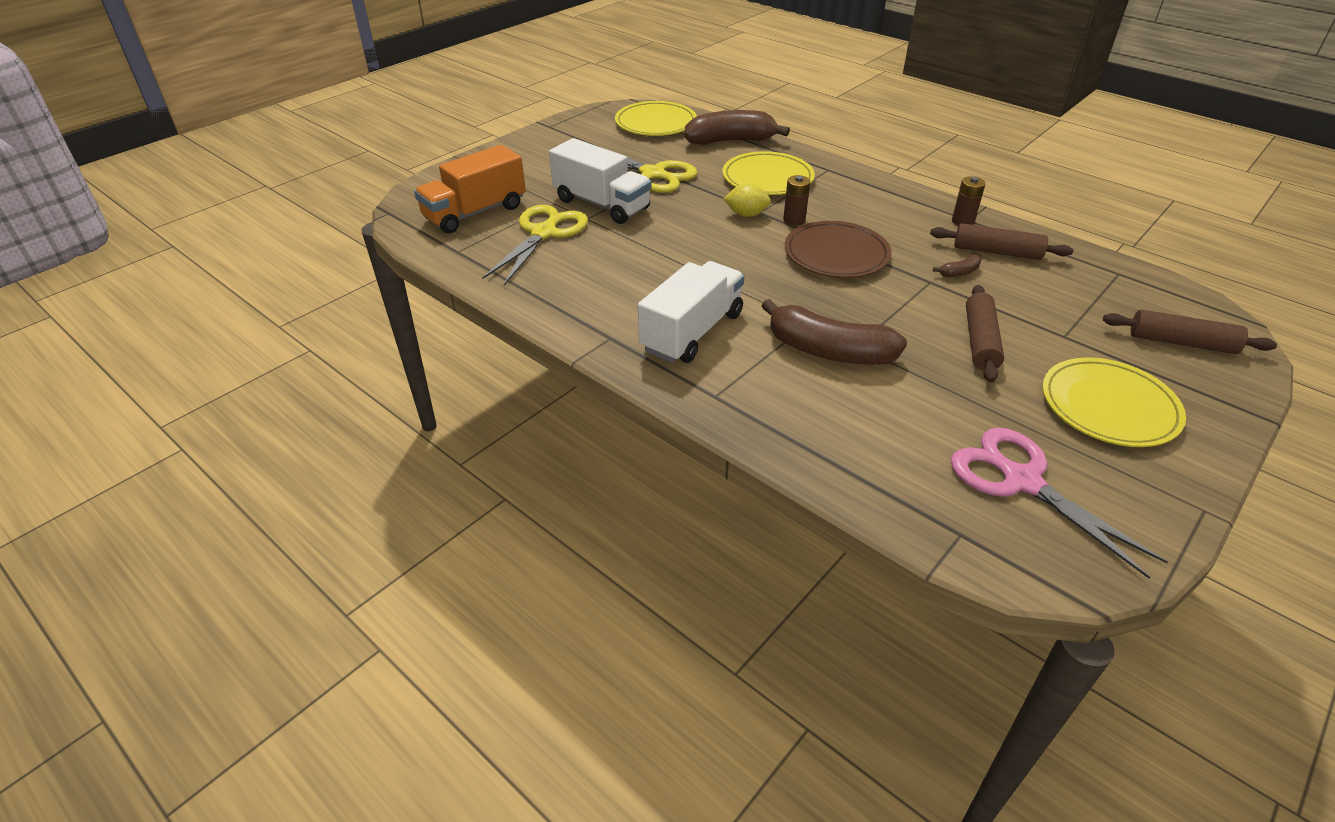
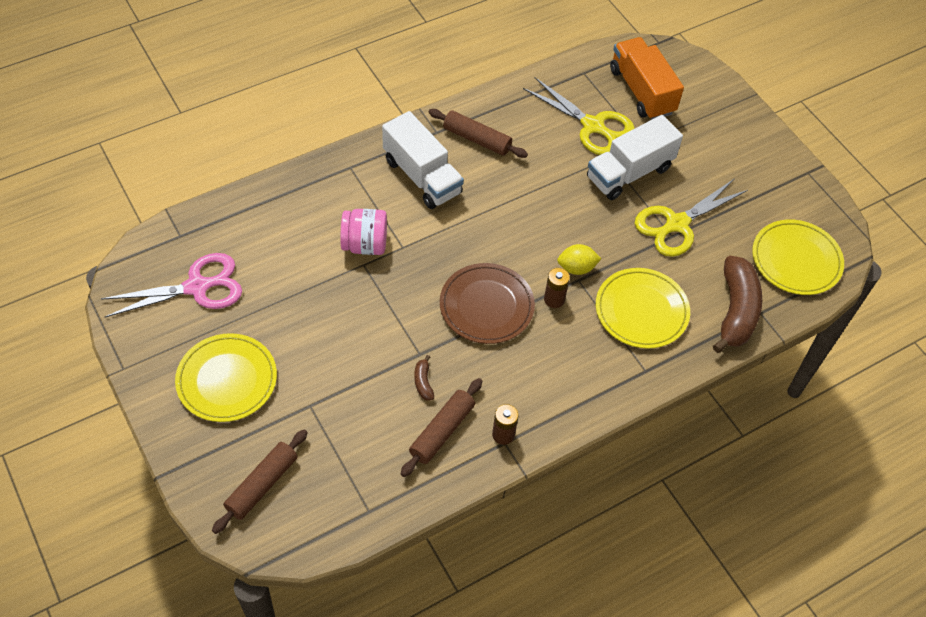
camera: 105 degrees right, 15 degrees up
(746, 214) = (576, 268): yellow lemon -> yellow lemon turned 60 degrees clockwise
(828, 351) = (365, 244): brown banana -> pink jar
(980, 341) = (331, 344): brown rolling pin -> brown rolling pin (477, 139)

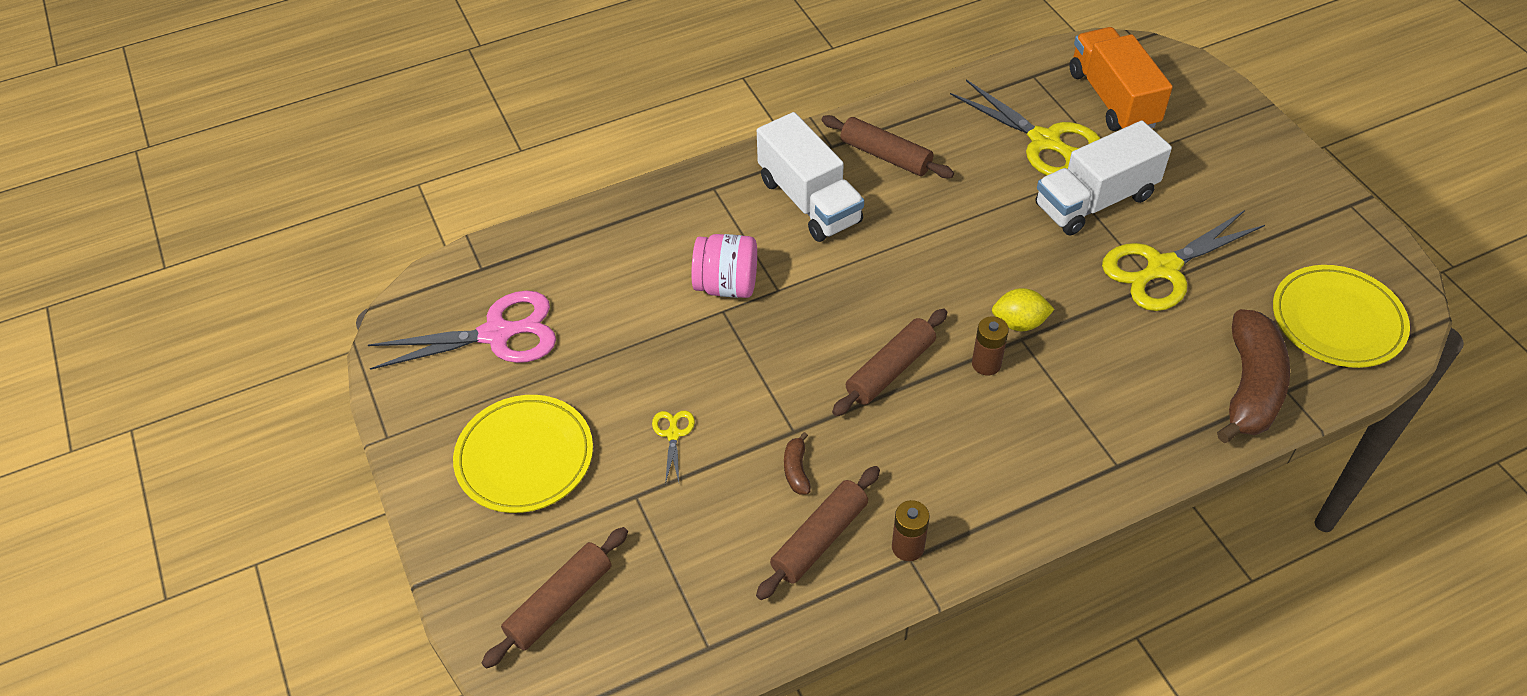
camera: 10 degrees right, 5 degrees down
(333, 359) = (673, 434): none -> yellow scissors
(486, 306) = (890, 370): brown plate -> brown rolling pin
(641, 310) = (1111, 382): yellow plate -> none

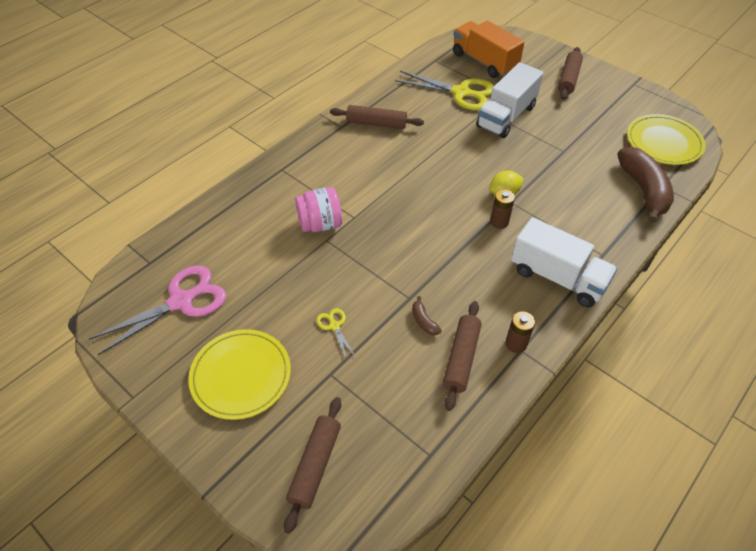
camera: 25 degrees left, 0 degrees up
(809, 201) = (345, 160): white truck -> white truck (557, 277)
(890, 370) = (447, 243): brown rolling pin -> brown rolling pin (568, 79)
(1162, 268) = (562, 142): yellow scissors -> none

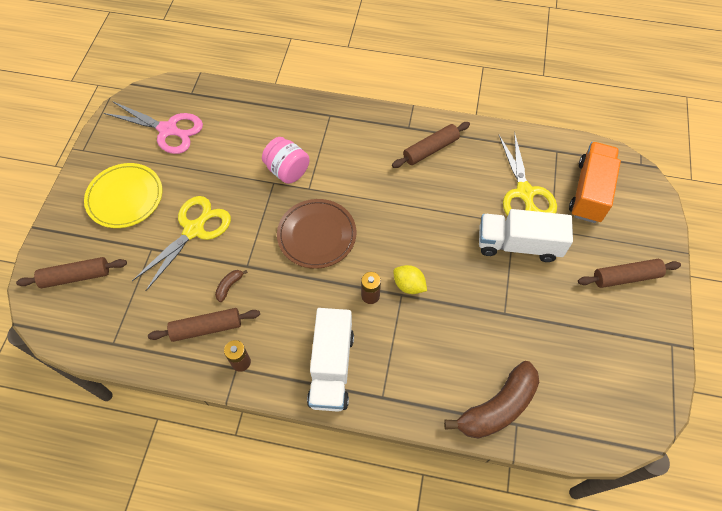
camera: 60 degrees right, 10 degrees up
(334, 326) = (194, 230): yellow scissors -> yellow scissors, size x2.24
(376, 123) = (430, 149): brown rolling pin -> brown rolling pin turned 75 degrees clockwise
(411, 232) = (317, 235): none -> brown plate
(663, 142) = (589, 406): yellow plate -> none

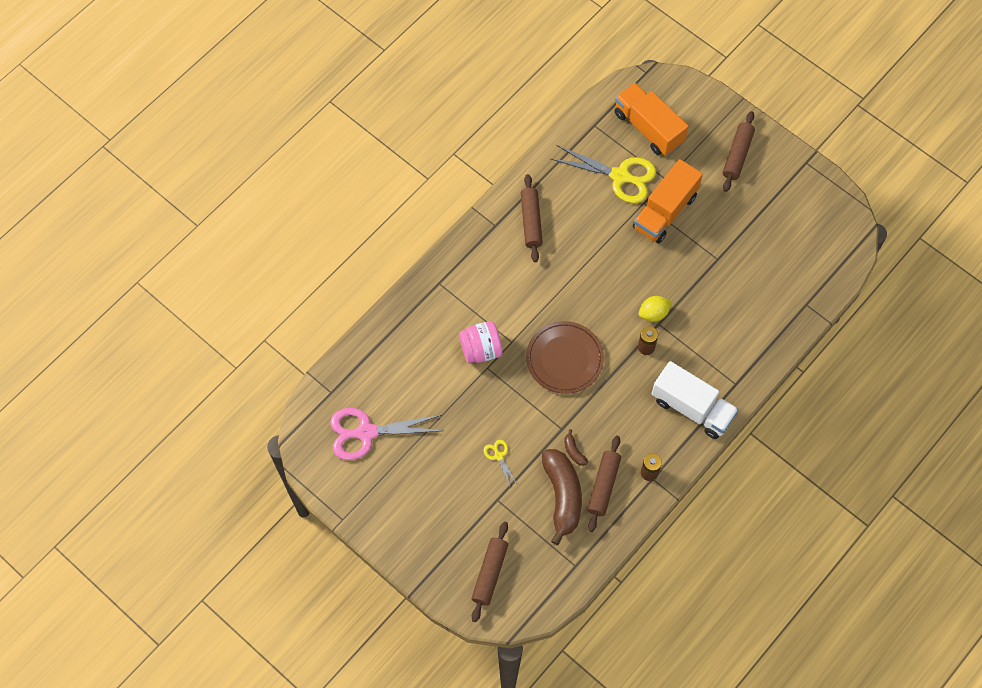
camera: 60 degrees left, 5 degrees up
(125, 197) = (426, 501): yellow plate -> none
(168, 130) = (366, 432): pink scissors -> pink scissors turned 150 degrees counterclockwise
(194, 230) = (499, 456): yellow scissors -> yellow scissors, size x0.45
(497, 407) = (787, 309): brown banana -> brown banana (562, 496)
(518, 244) = (665, 211): white truck -> orange truck

